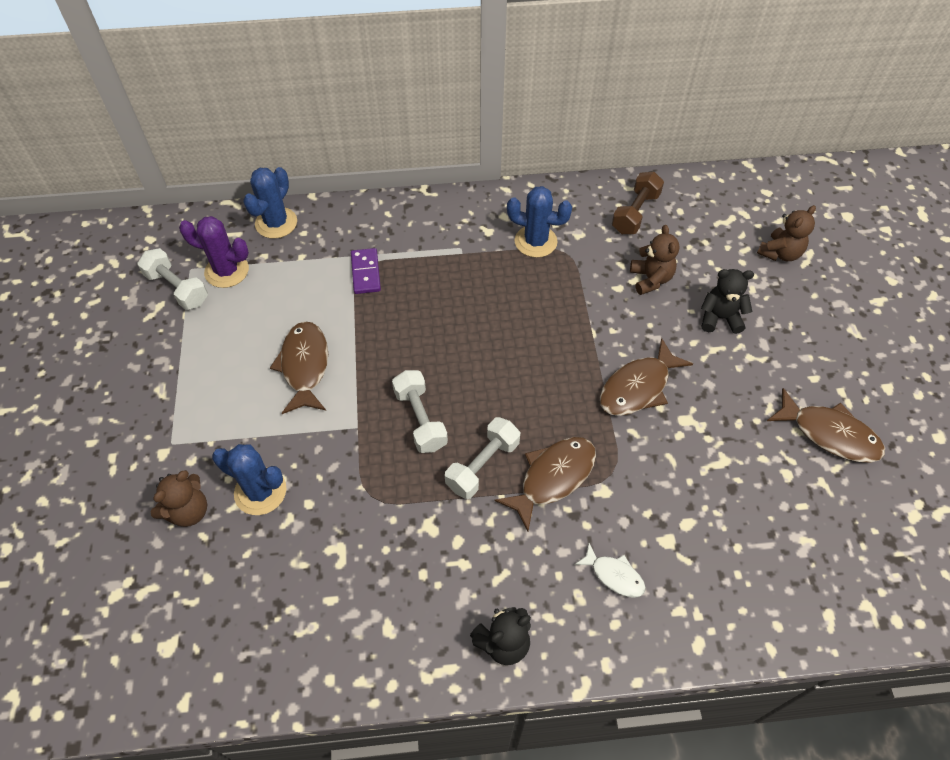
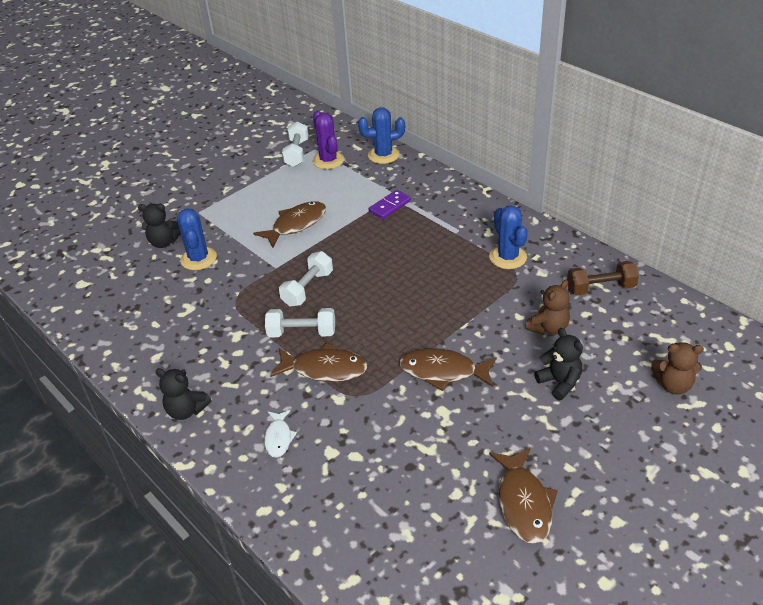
camera: 55 degrees right, 15 degrees down
(188, 511) = (164, 242): brown teddy bear -> black teddy bear

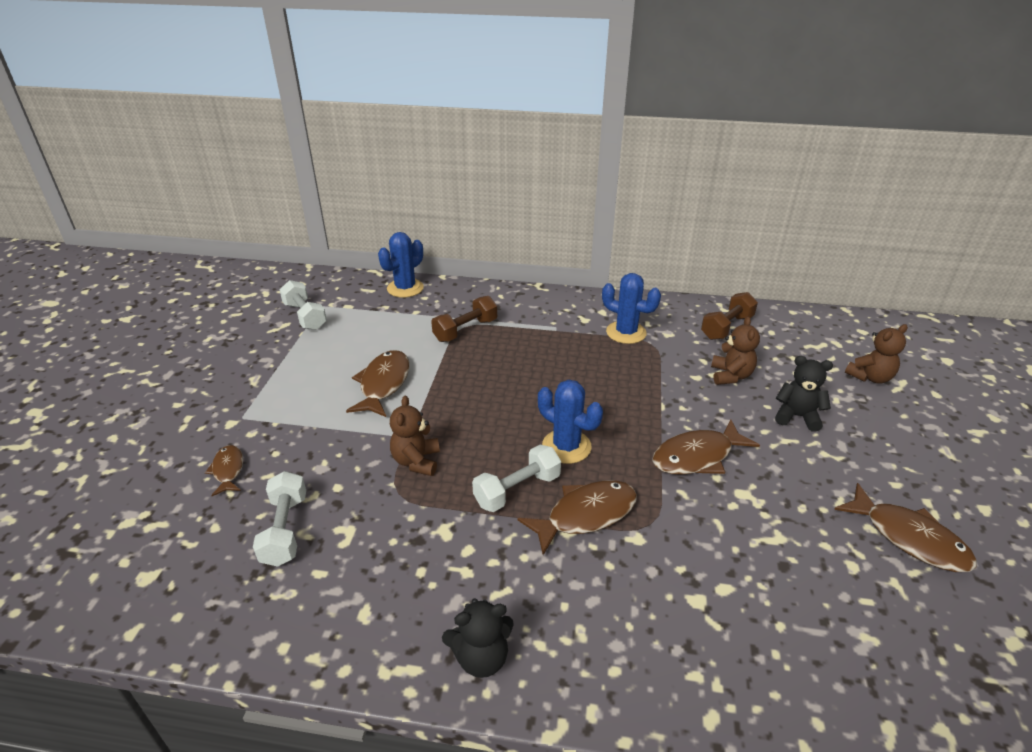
camera: 40 degrees left, 5 degrees down
(164, 242) = (228, 470): black teddy bear -> brown fish
(198, 259) = (298, 468): blue cactus -> blue cactus (566, 446)
(264, 285) = (416, 461): none -> brown teddy bear
(279, 438) = (627, 620): white fish -> none
(308, 288) = (471, 442): white dumbbell -> white dumbbell (285, 530)
(328, 160) = (350, 311): purple cactus -> none
(390, 206) = (465, 330): purple domino -> brown dumbbell

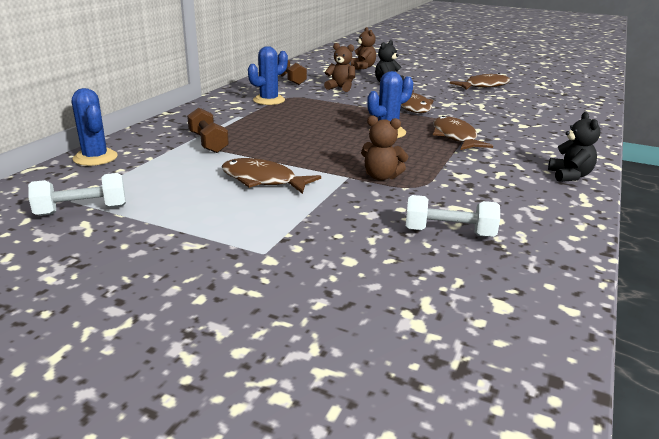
camera: 75 degrees left, 10 degrees down
(228, 470) = (354, 261): brown fish -> none
(517, 490) = (426, 150): white dumbbell -> none

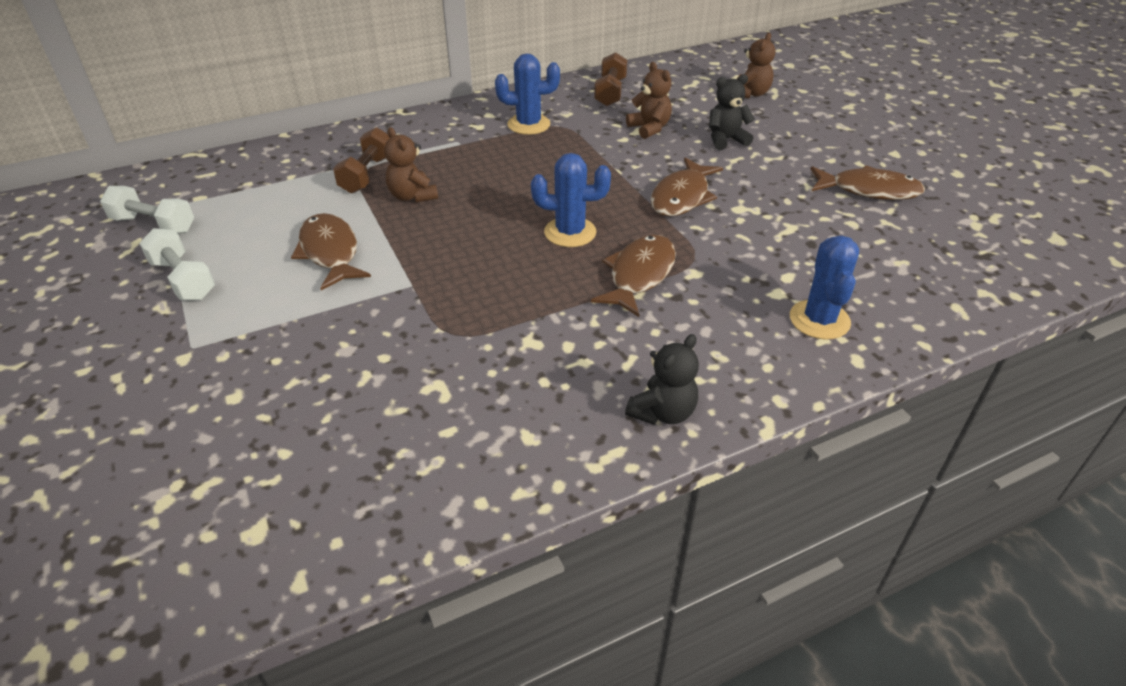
camera: 40 degrees right, 15 degrees up
(95, 158) = (252, 158): blue cactus -> blue cactus (819, 320)
(381, 177) = (442, 301): brown teddy bear -> brown teddy bear (412, 196)
(449, 233) = (370, 416): white dumbbell -> white dumbbell (183, 279)

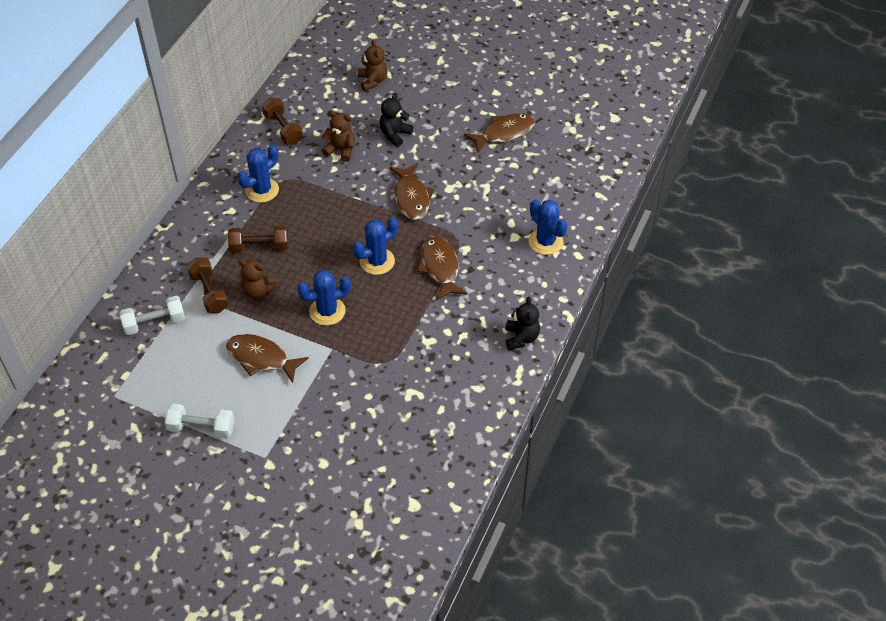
camera: 40 degrees left, 10 degrees up
(154, 225) = (127, 410): white dumbbell -> white dumbbell (154, 323)
(455, 248) = (327, 311): none -> blue cactus
(465, 163) = (259, 247): none -> brown dumbbell

